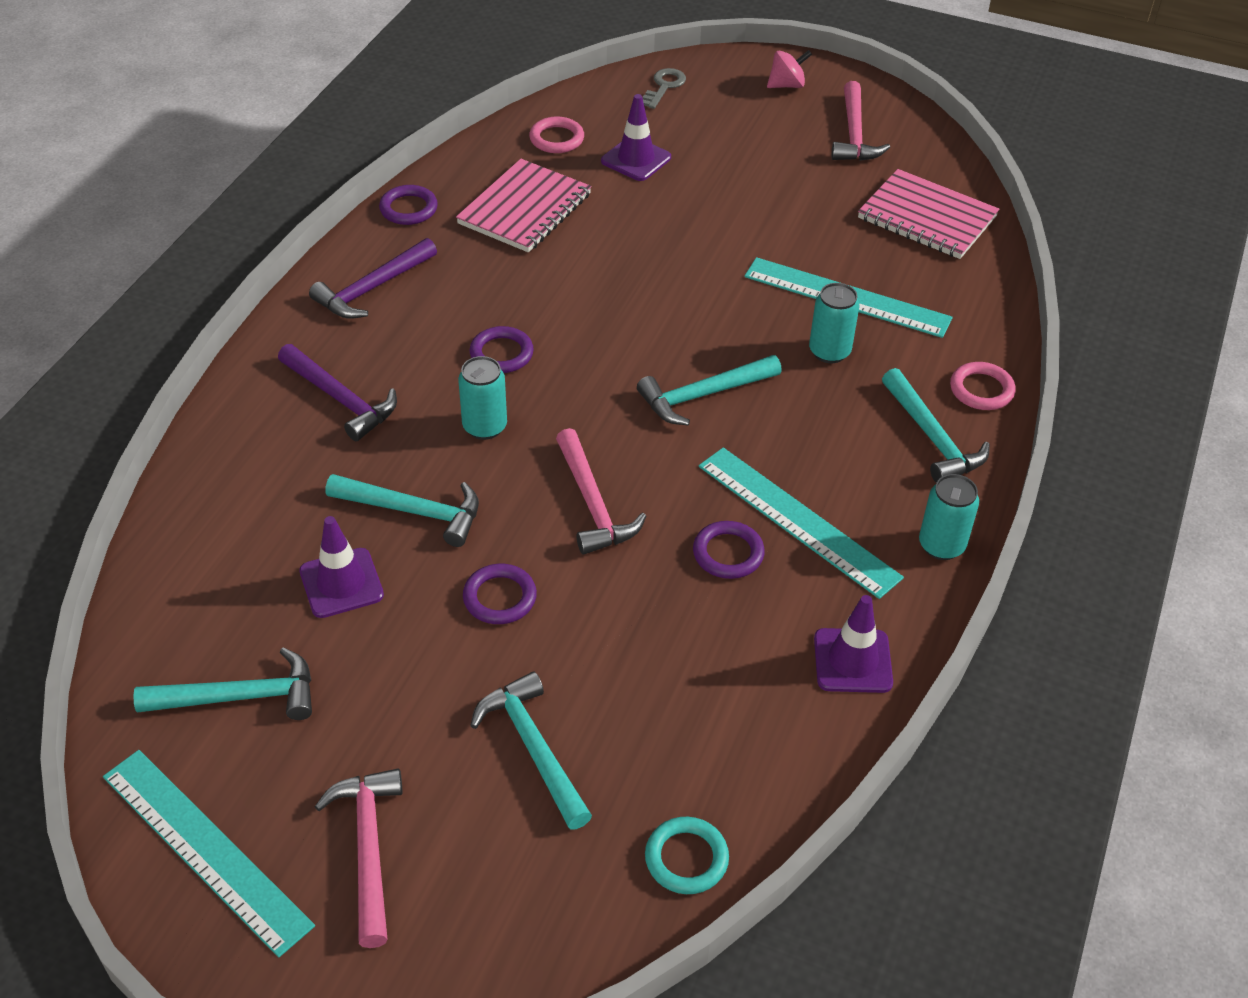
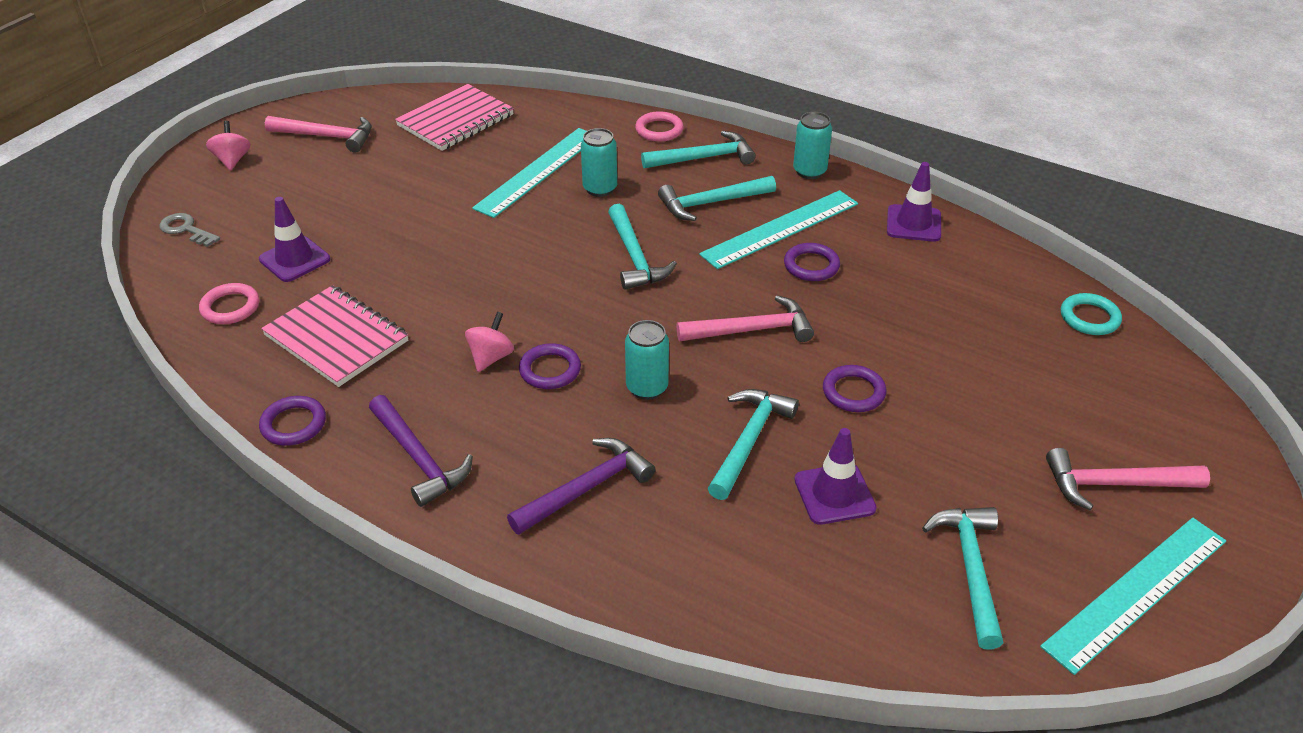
camera: 80 degrees left, 5 degrees down
(514, 311) = (491, 357): none -> pink spinning top
(534, 748) = (1005, 384): turquoise hammer -> turquoise hammer (711, 203)

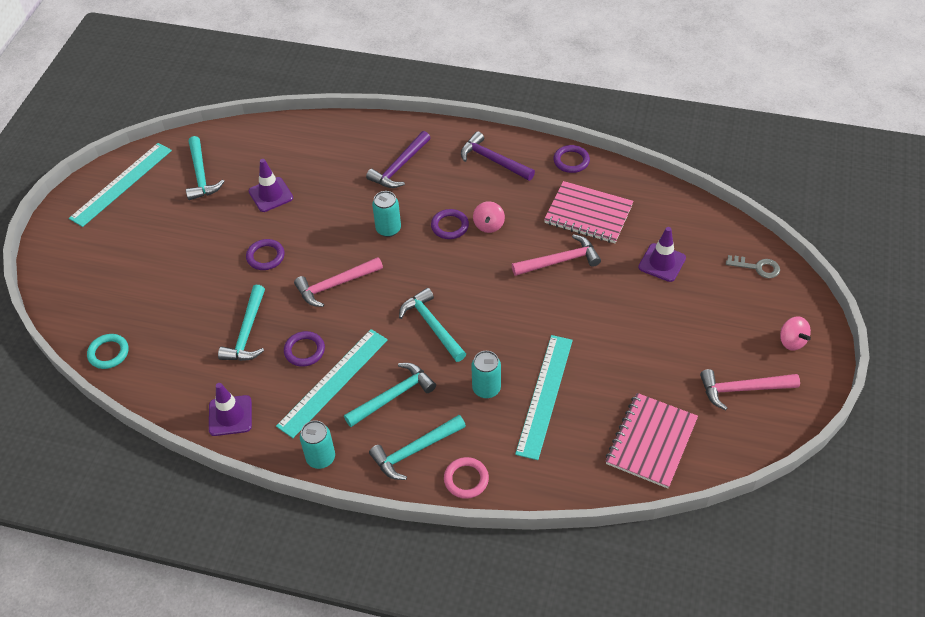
camera: 165 degrees right, 10 degrees up
(230, 307) = (669, 218): pink ring -> none
(749, 441) = (321, 212): turquoise hammer -> turquoise hammer (247, 332)
(1114, 484) = (119, 236): pink hammer -> pink hammer (560, 261)

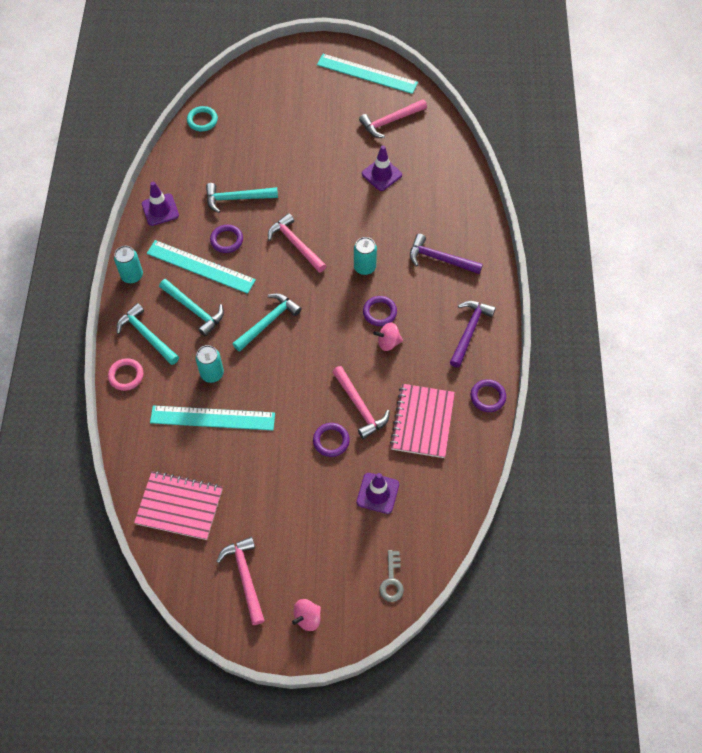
camera: 75 degrees right, 10 degrees up
(201, 175) = (390, 121): turquoise hammer -> pink hammer
(265, 256) = (314, 189): purple ring -> purple ring (331, 441)

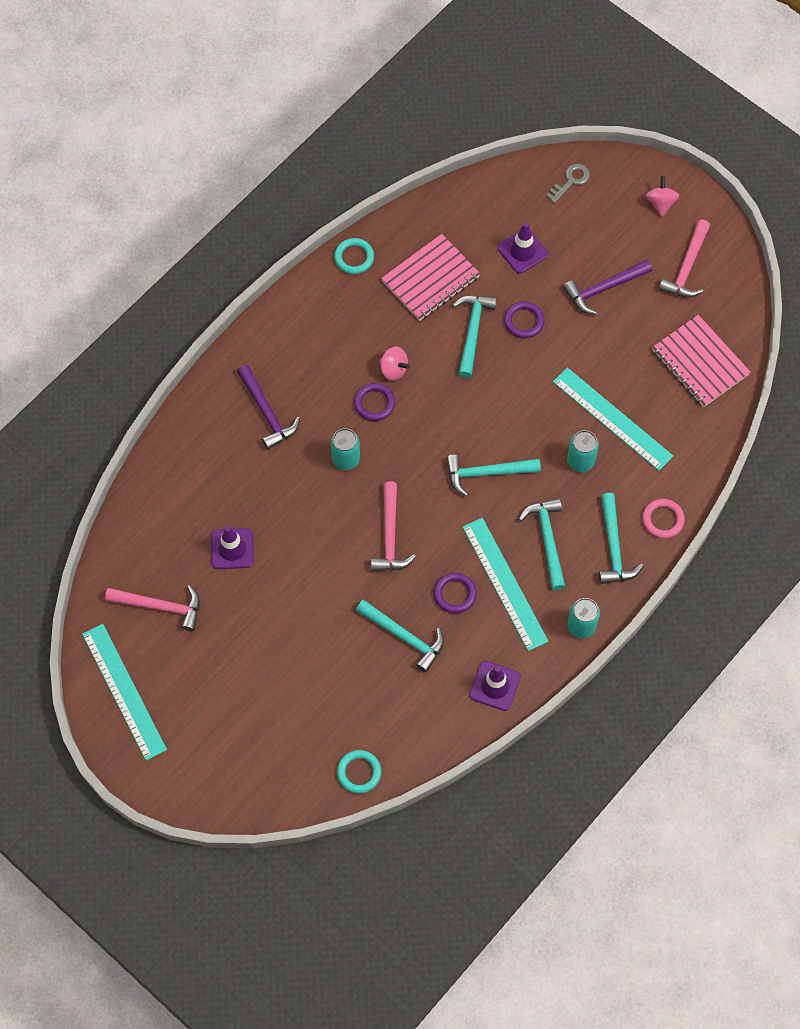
camera: 140 degrees left, 5 degrees up
(307, 618) = (660, 203): pink spinning top -> pink spinning top turned 90 degrees counterclockwise
(359, 407) = (473, 331): pink hammer -> turquoise hammer
(469, 331) = (310, 324): purple hammer -> purple hammer (603, 288)
(488, 397) = (354, 257): purple ring -> turquoise ring

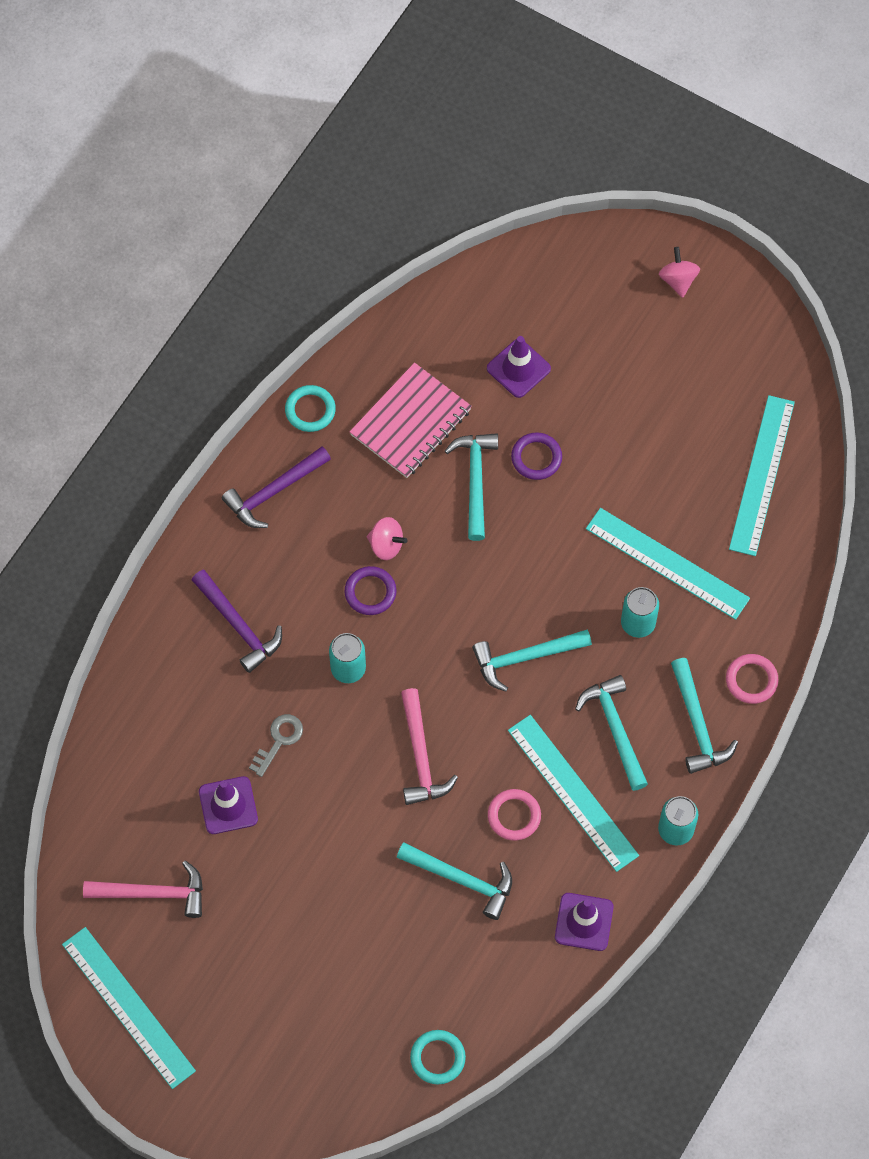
camera: 10 degrees left, 0 degrees up
(455, 594) = (514, 816): purple ring -> pink ring
(570, 181) = (562, 269): grey key -> grey key (279, 740)
(603, 288) = (627, 400): purple hammer -> purple hammer (273, 491)
(686, 267) = (724, 357): pink hammer -> none
(700, 362) = (762, 475): pink notebook -> turquoise ruler

